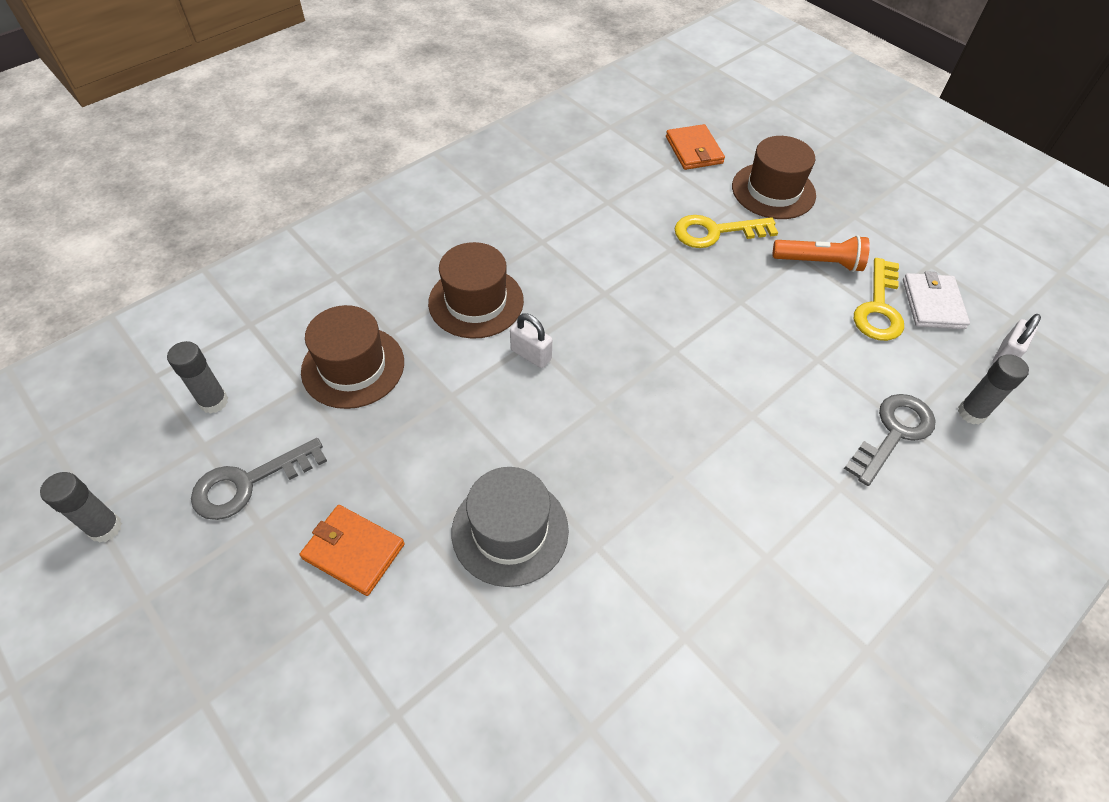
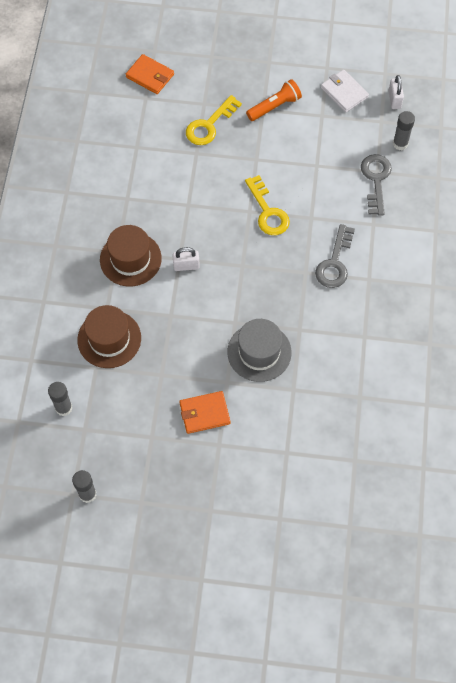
camera: 40 degrees left, 10 degrees up
(248, 483) = (126, 426): grey key -> grey key (335, 263)
(773, 191) = (215, 74): brown hat -> none
(879, 308) = (322, 114): yellow key -> yellow key (268, 212)

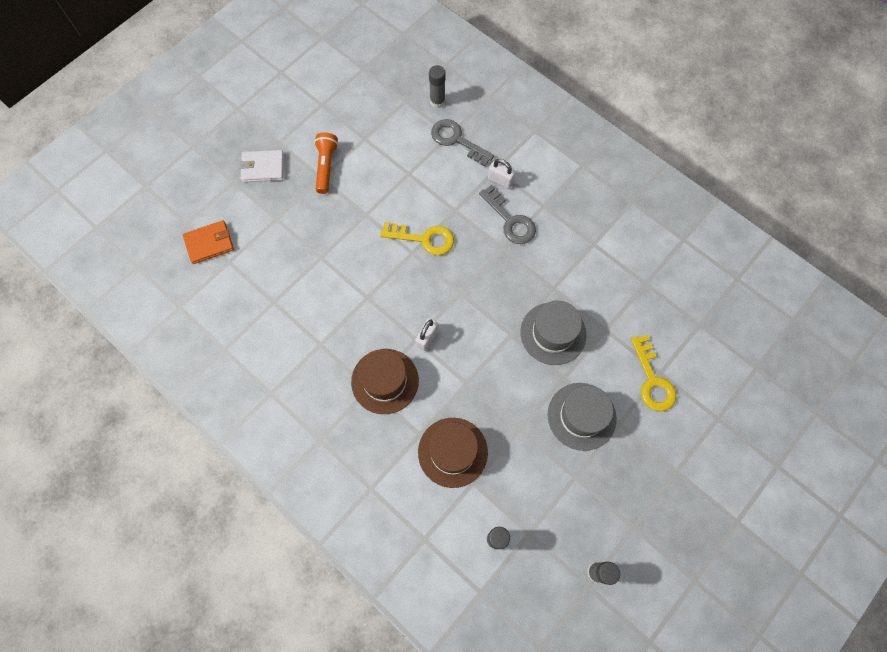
camera: 55 degrees left, 5 degrees up
(204, 413) = (581, 416): orange wallet -> grey hat
(209, 125) = (301, 228): yellow key -> yellow key (652, 380)
(344, 92) = (356, 108): white wallet -> white wallet (263, 167)
(394, 100) = (393, 78): white padlock -> white padlock (500, 180)

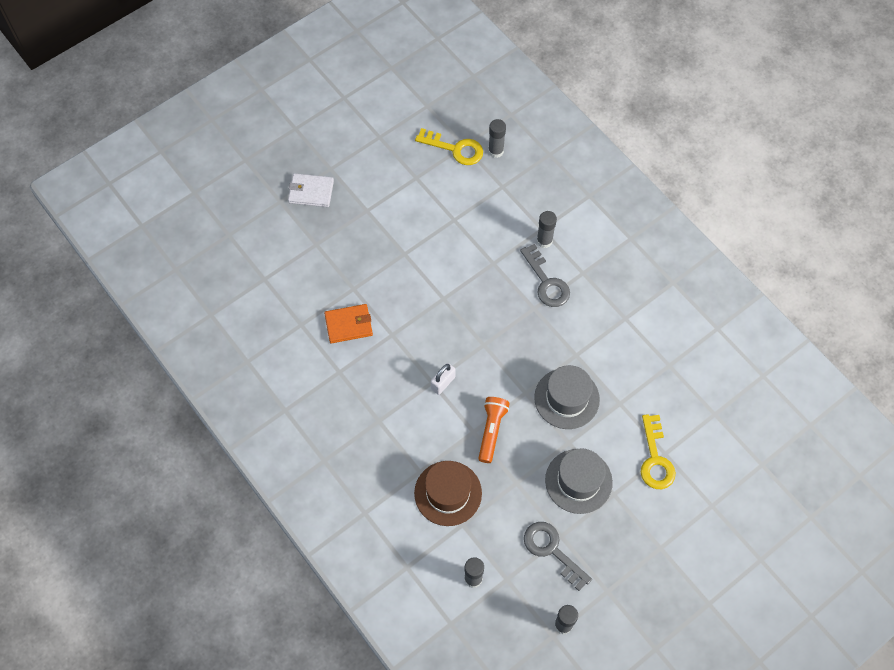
camera: 10 degrees right, 5 degrees down
(209, 243) = (248, 258): orange wallet -> orange wallet (348, 325)
(326, 166) = (373, 200): orange flashlight -> orange flashlight (491, 430)
(385, 381) = (395, 416): brown hat -> none
(424, 239) = (457, 286): yellow key -> yellow key (455, 149)
(456, 140) = (508, 193): grey key -> grey key (552, 550)
(500, 180) = (544, 241): white padlock -> grey glue stick

